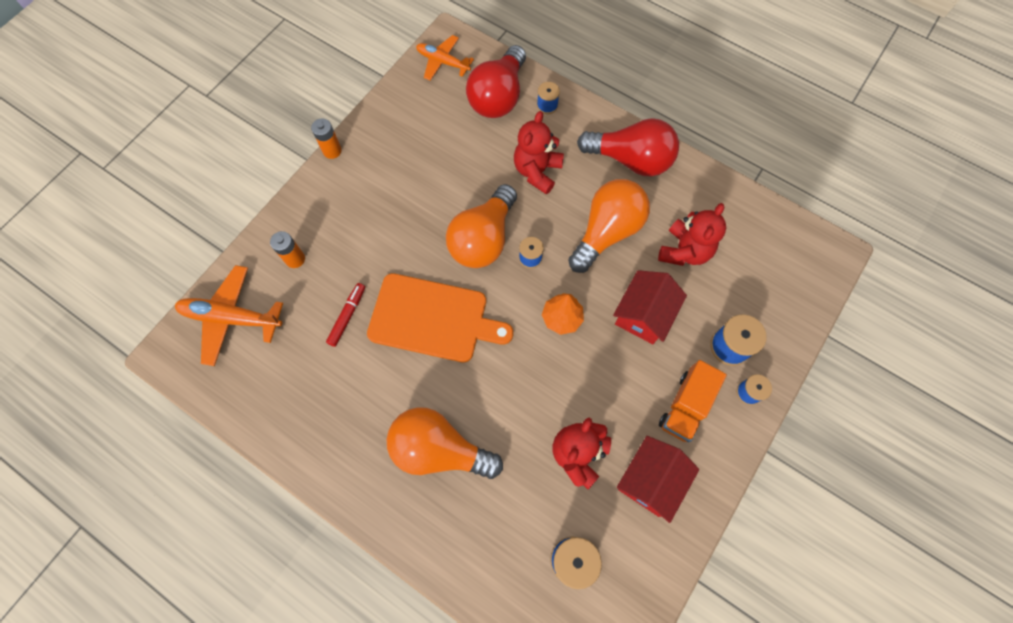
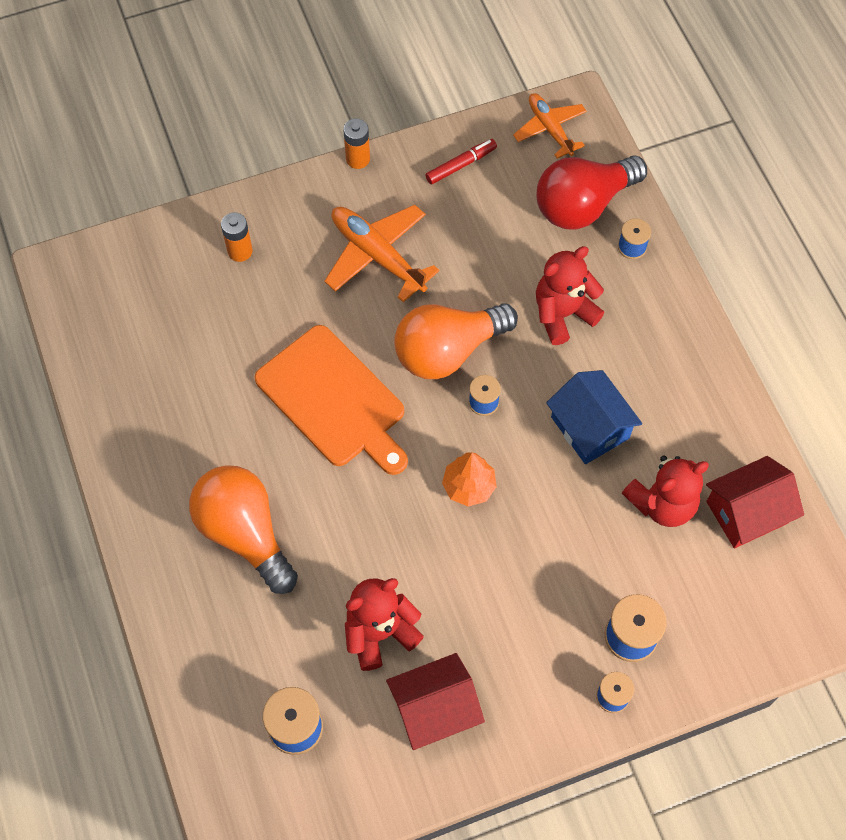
camera: 35 degrees right, 5 degrees down
(231, 318) = (138, 272): orange plane -> orange plane (377, 255)
(347, 316) = (250, 342): red marker -> red marker (461, 165)
(607, 232) = (590, 427): orange light bulb -> blue house
(631, 160) = (681, 366): red light bulb -> none
(644, 314) = (561, 540): red house -> red house (747, 512)
(686, 406) = (531, 663): orange truck -> none

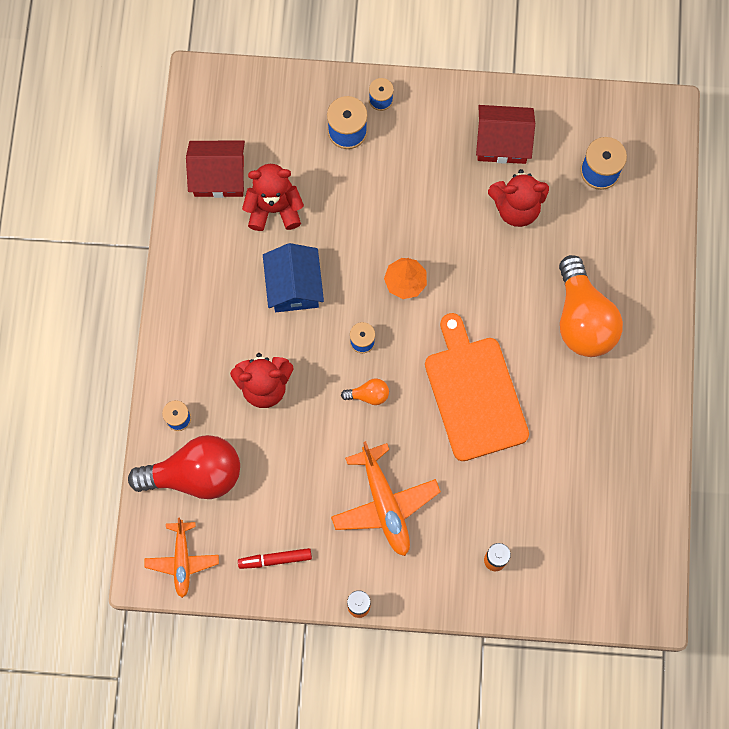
camera: 155 degrees left, 10 degrees up
(448, 351) = (368, 395): orange light bulb -> orange light bulb, size x0.43

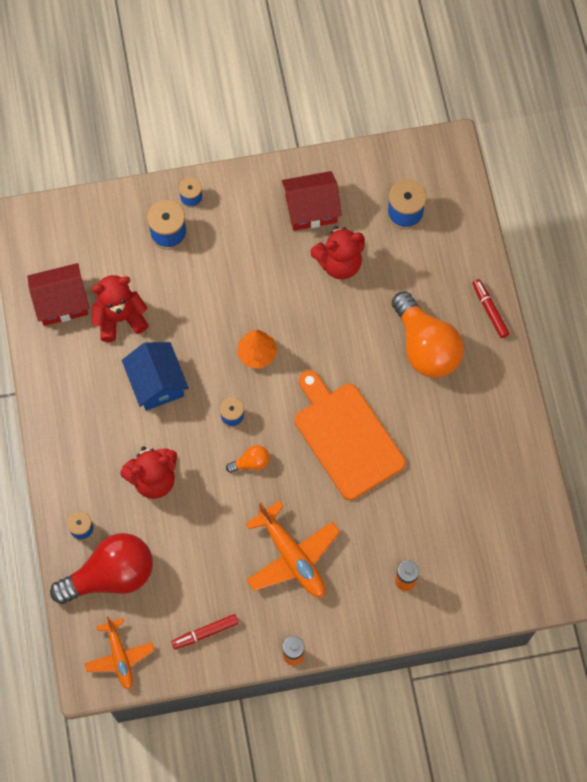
camera: 15 degrees left, 5 degrees down
(661, 298) = (489, 310): none -> red marker

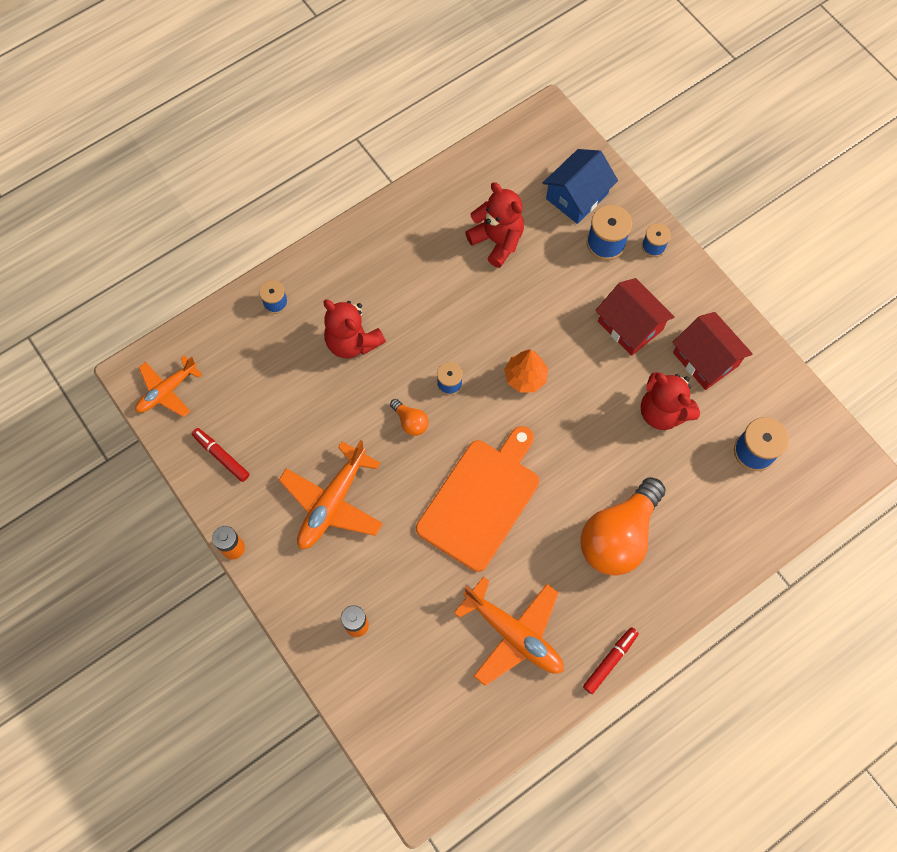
camera: 65 degrees right, 0 degrees up
(61, 302) = (486, 185): red house -> red house (630, 325)
(111, 575) = (242, 348): red light bulb -> none
(157, 383) = (449, 301): blue house -> blue house (577, 196)
(467, 462) = (514, 634): none -> orange plane
(489, 310) = (694, 585): red marker -> red marker (610, 661)

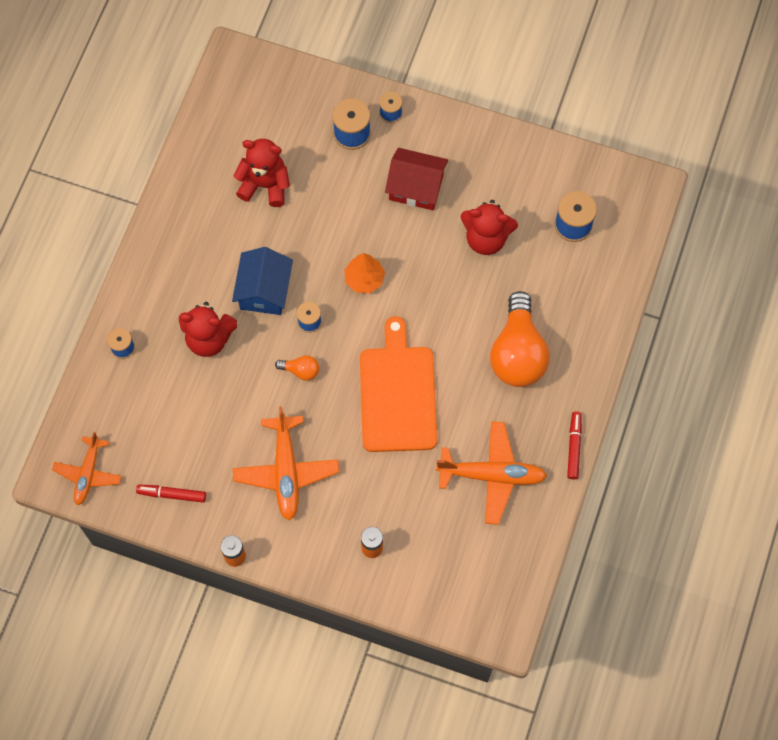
camera: 35 degrees left, 0 degrees up
(577, 196) = (302, 109): blue house -> blue house (264, 290)
(705, 359) = (490, 177): red house -> none

